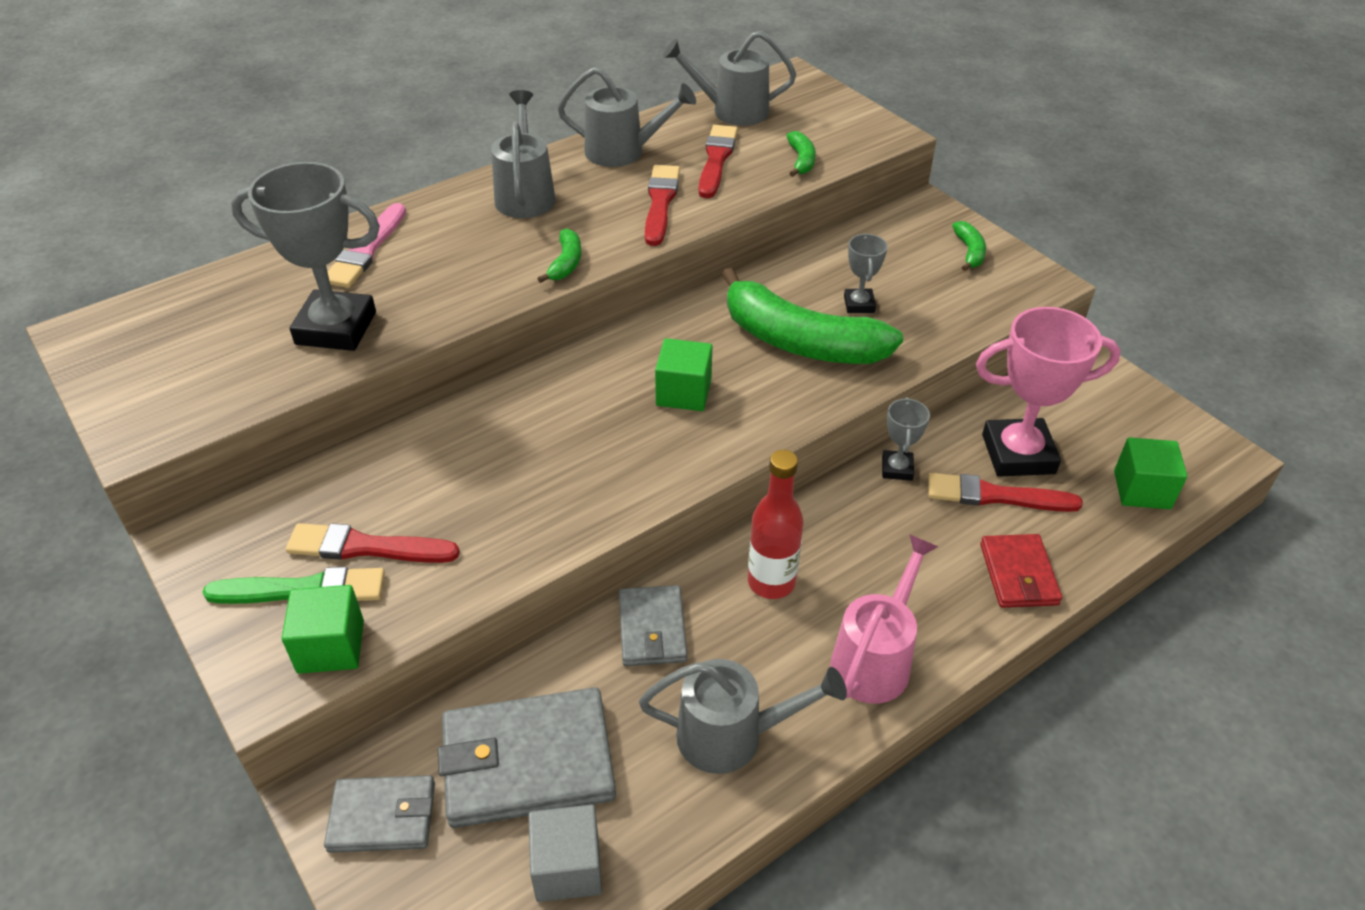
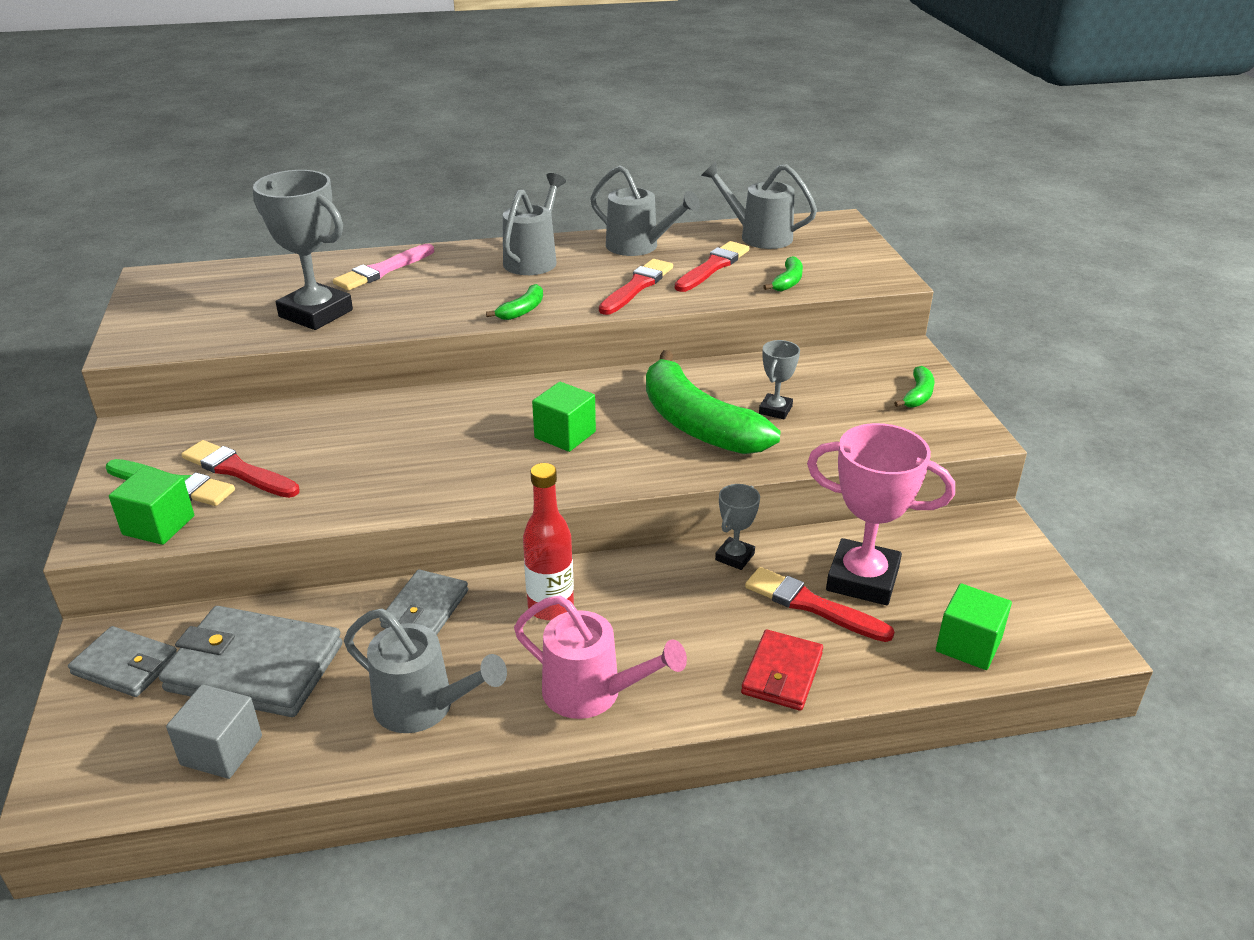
camera: 25 degrees right, 10 degrees down
(875, 658) = (593, 693): pink watering can -> pink watering can turned 60 degrees clockwise

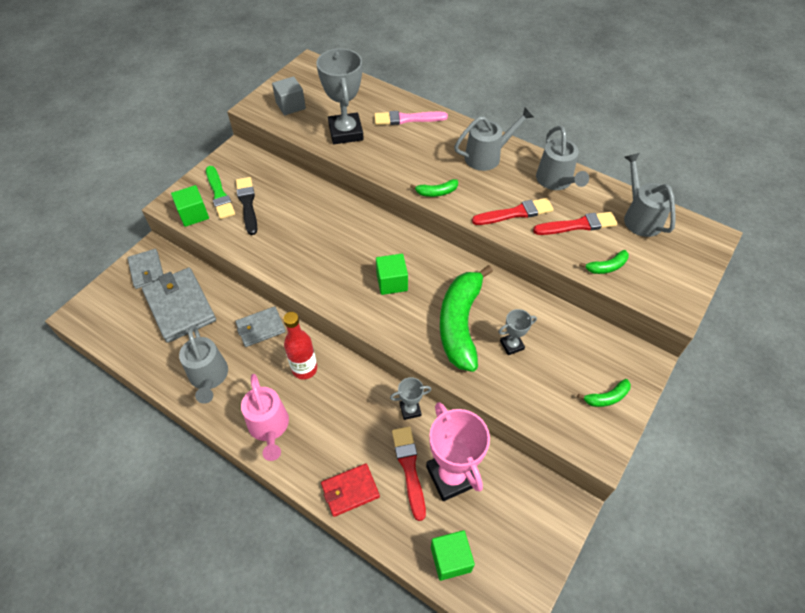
camera: 45 degrees right, 20 degrees up
(221, 750) = (134, 337): grey cube -> grey cube (290, 105)
(238, 471) = (247, 204): red brush -> black brush

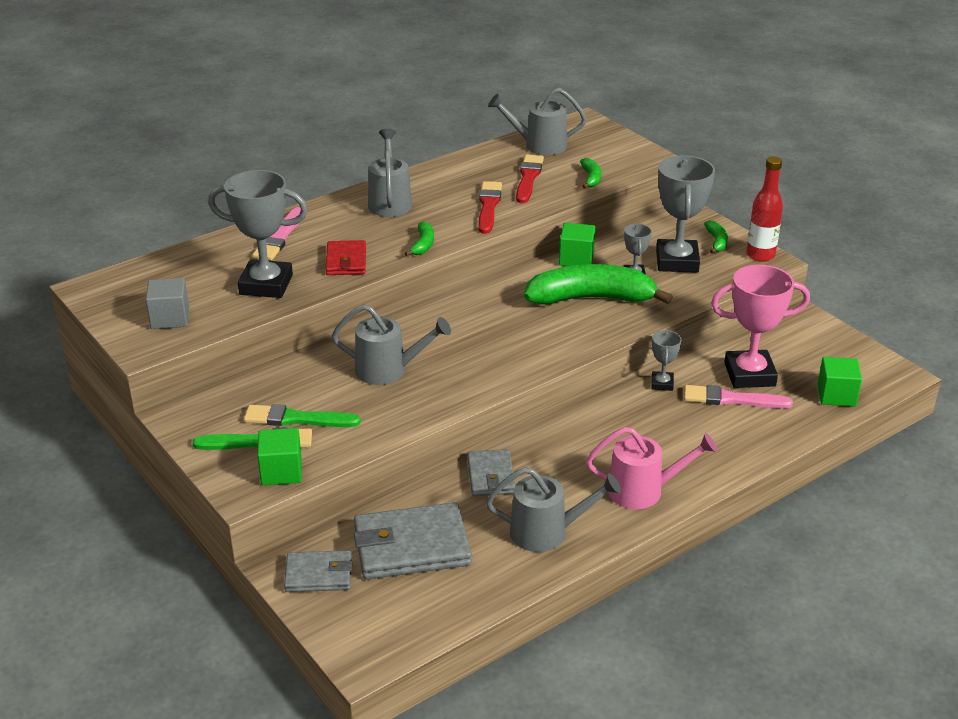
camera: 70 degrees left, 20 degrees down
(247, 204) = (297, 419): black brush -> green brush
(304, 369) = (572, 449): red bottle -> red bottle (760, 255)
(350, 491) = (745, 444): red wallet -> red wallet (346, 261)
(392, 282) = (508, 330): green cube -> green cube (576, 259)
(409, 468) = (732, 399): red brush -> pink brush
(460, 323) = (591, 299): green banana -> green banana turned 150 degrees clockwise
(553, 372) = (677, 261): none -> grey trophy
(556, 182) = (460, 173): grey watering can -> grey watering can (389, 370)

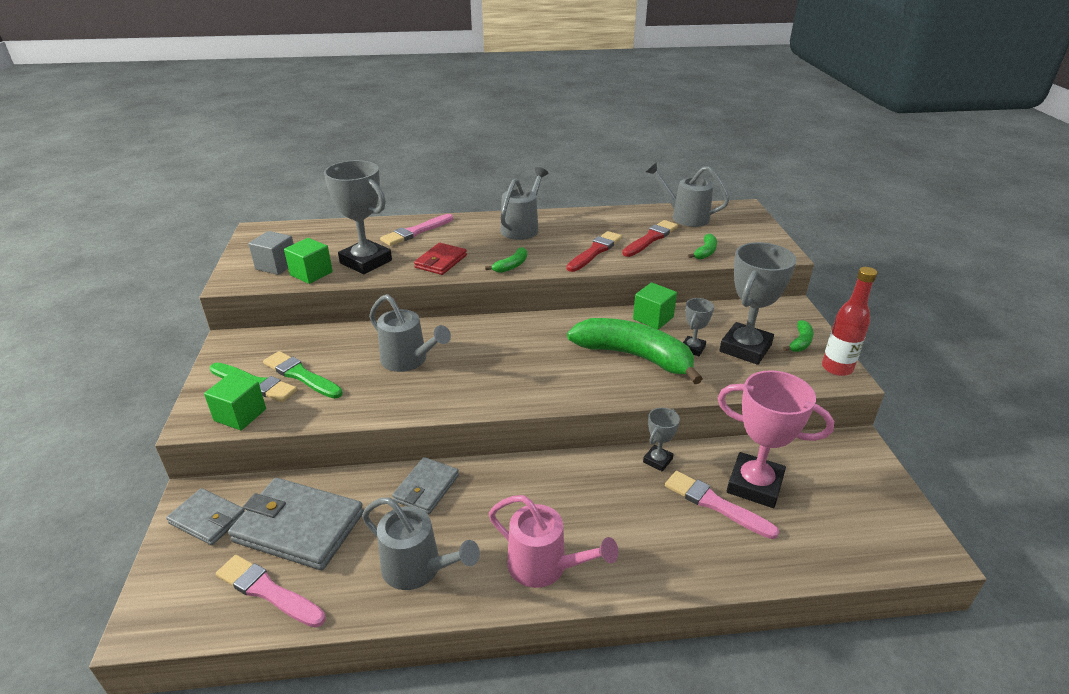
camera: 30 degrees right, 0 degrees up
(440, 597) = (268, 591): none -> pink brush
(836, 395) = (837, 546): green cube -> green cube (311, 273)

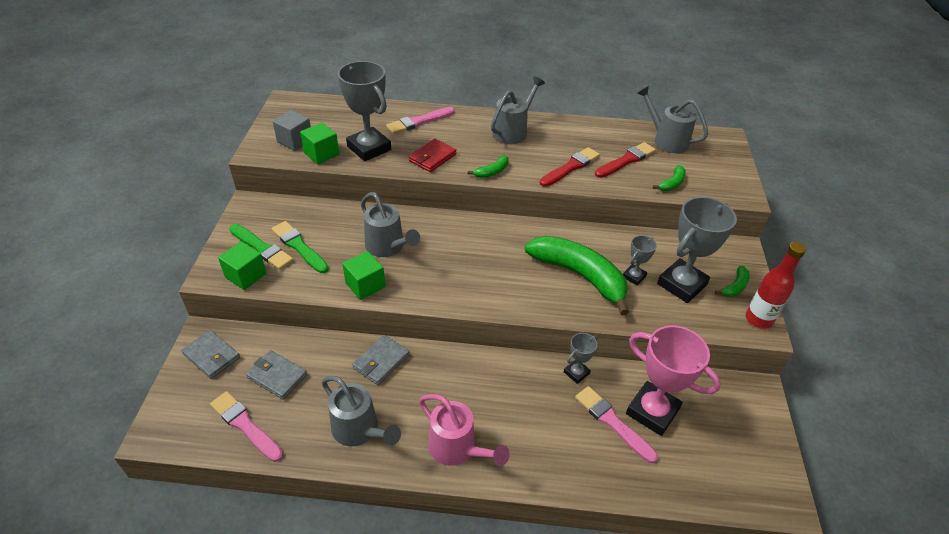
camera: 10 degrees right, 10 degrees up
(298, 527) = (277, 376): grey wallet -> grey wallet, size x0.59
(653, 318) = (608, 239): green cube -> green cube (365, 285)

